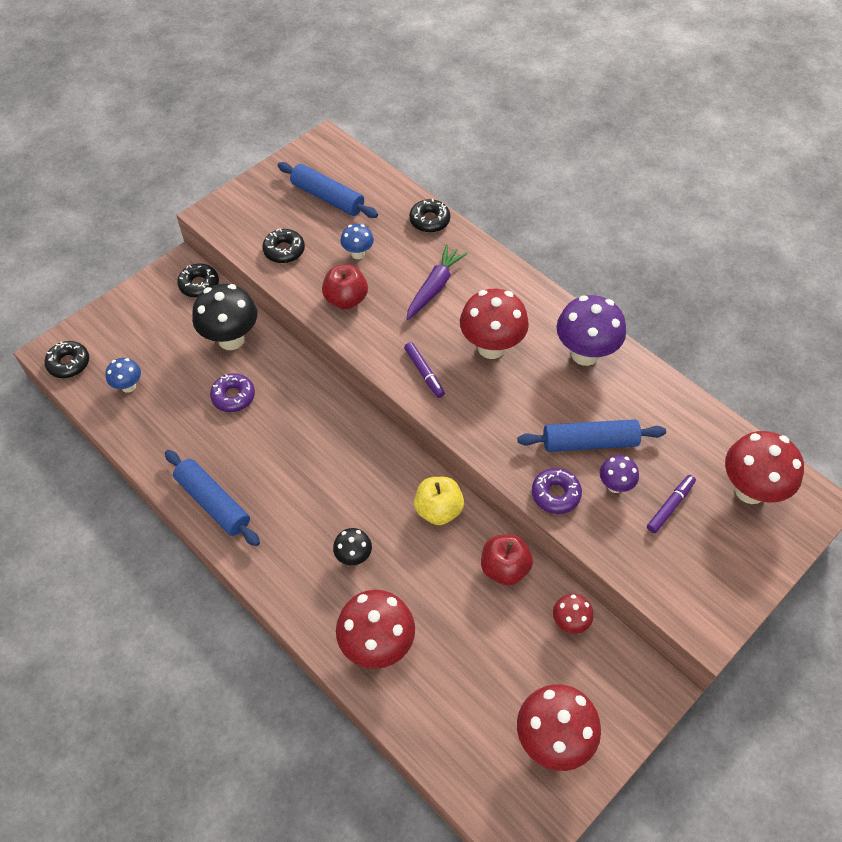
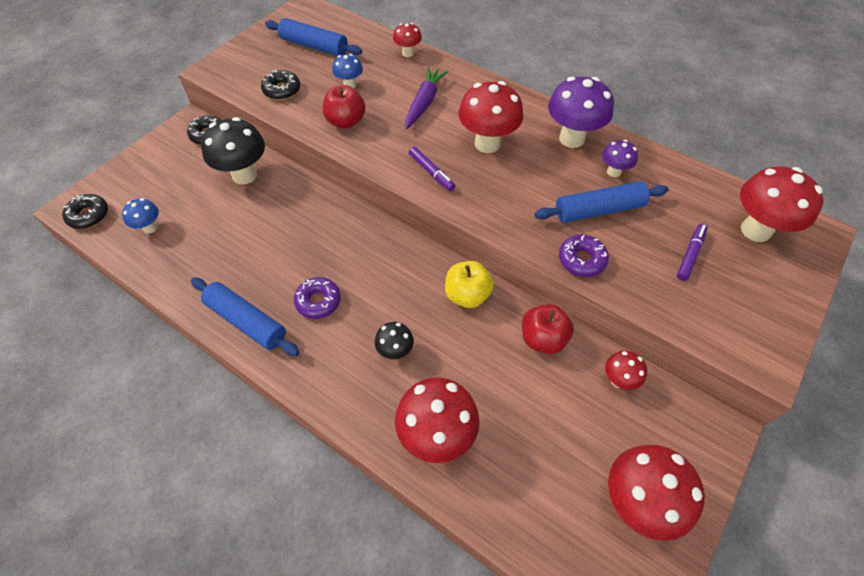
camera: 10 degrees left, 0 degrees up
(233, 396) = (253, 223): purple donut -> purple donut (318, 301)
(429, 220) = (408, 53): black donut -> red mushroom
(615, 485) = (634, 244): purple mushroom -> purple mushroom (613, 172)

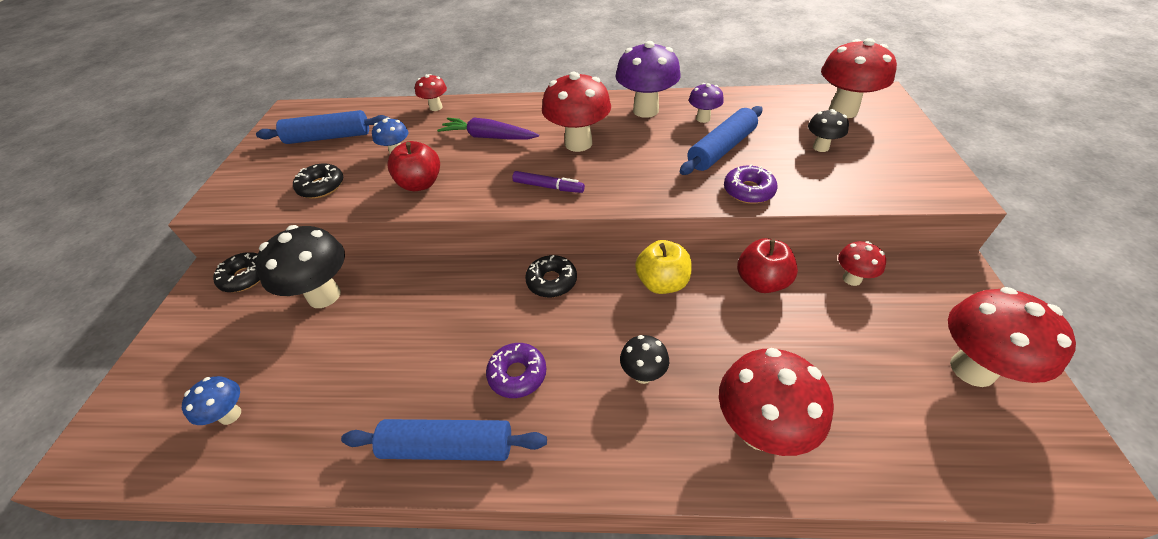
camera: 30 degrees left, 10 degrees down
(89, 215) = (118, 450): black donut -> black donut (552, 281)
(424, 102) = (488, 137): purple carrot -> purple carrot turned 60 degrees counterclockwise
(690, 255) = (820, 147): purple marker -> black mushroom

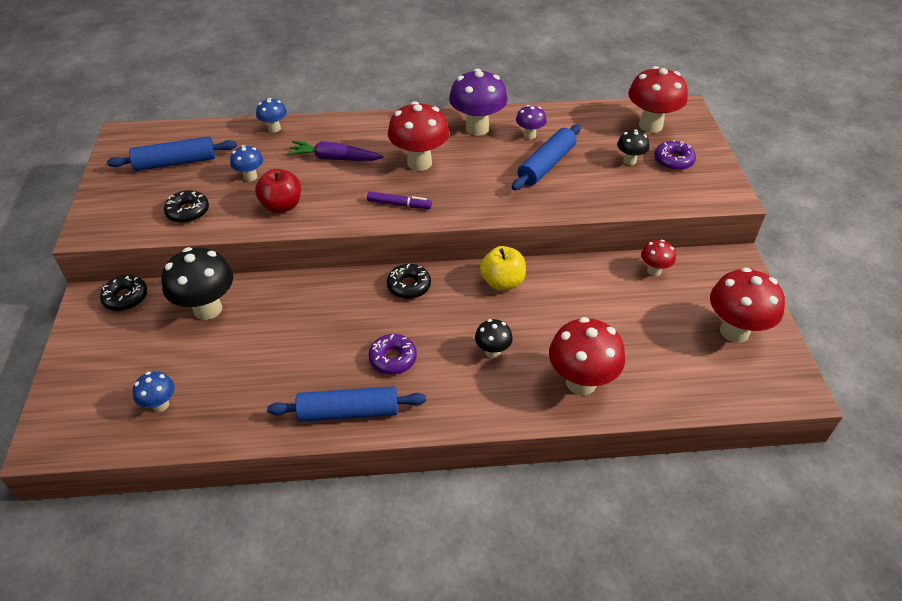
camera: 10 degrees left, 0 degrees up
(436, 107) = (274, 128): red mushroom -> blue mushroom
(748, 191) = (569, 202): purple donut -> purple donut (673, 161)
(761, 282) = (583, 277): red apple -> none

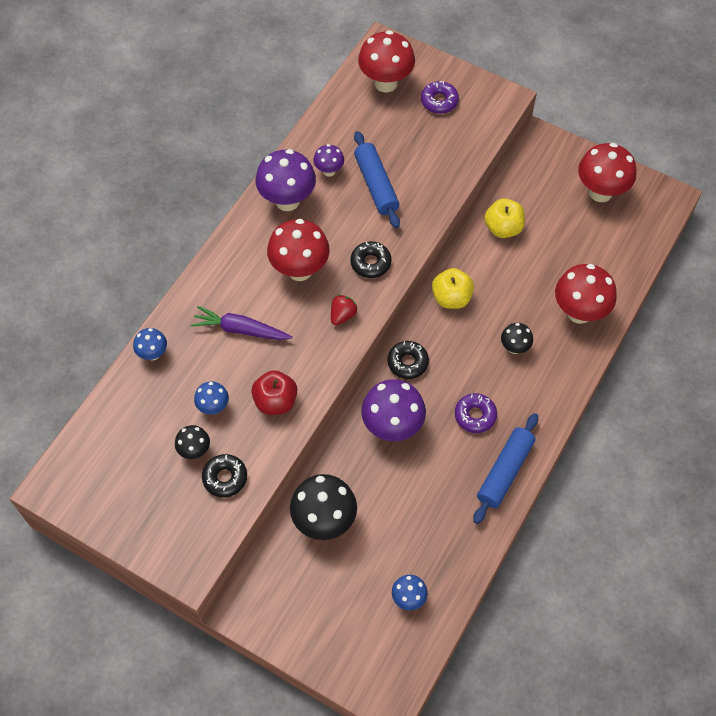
camera: 55 degrees left, 15 degrees up
(126, 297) = (261, 580): black donut -> black donut (370, 263)
(175, 162) = (139, 459): blue rolling pin -> none
(334, 158) = (240, 330): purple carrot -> purple carrot turned 60 degrees clockwise
(334, 307) = (392, 427): none -> purple mushroom
(399, 204) = (342, 315): purple marker -> red strawberry
(612, 281) = (503, 228): none -> yellow apple
(629, 161) = (416, 128): black mushroom -> black mushroom (195, 451)
(654, 271) = (513, 195): red mushroom -> none

